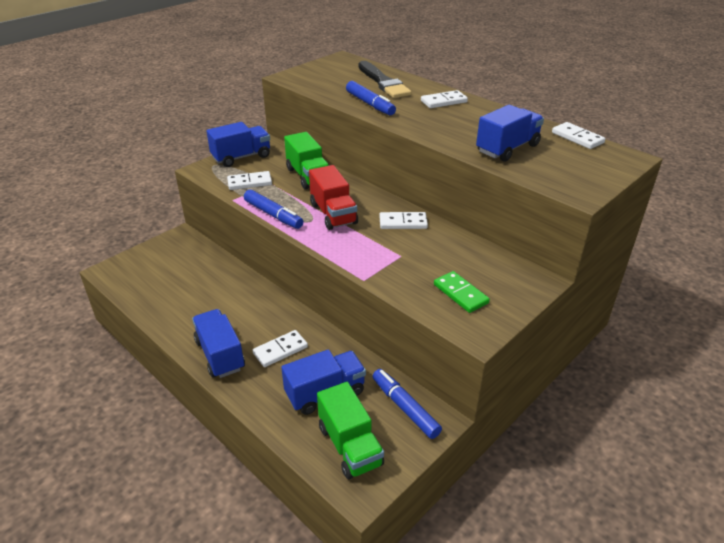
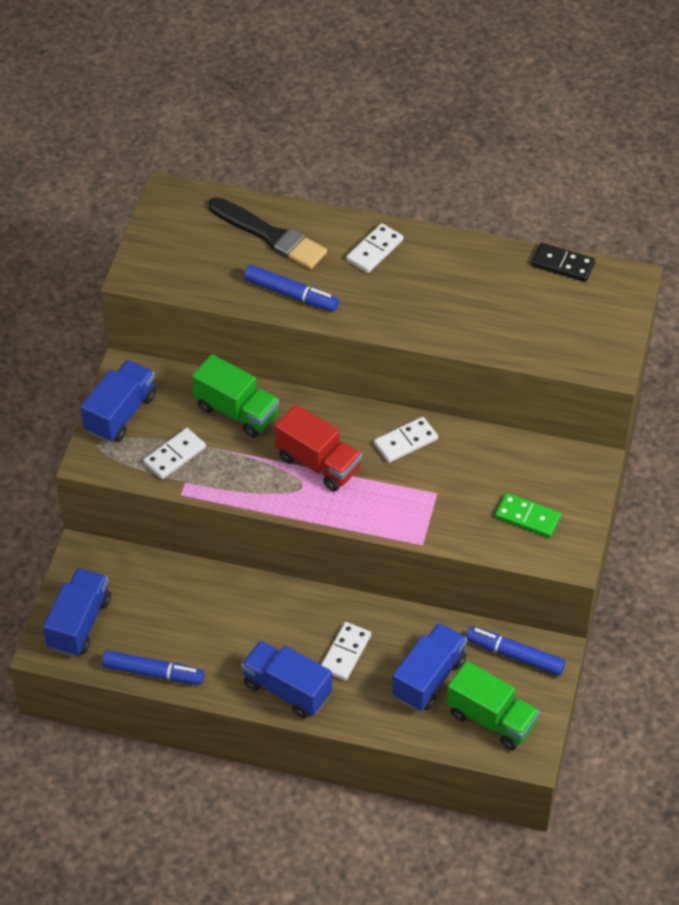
camera: 30 degrees left, 15 degrees up
(273, 215) = (251, 496): blue marker -> blue marker (153, 673)
(507, 148) = (501, 319): blue truck -> blue truck (79, 623)
(577, 138) = (563, 264): white domino -> black domino

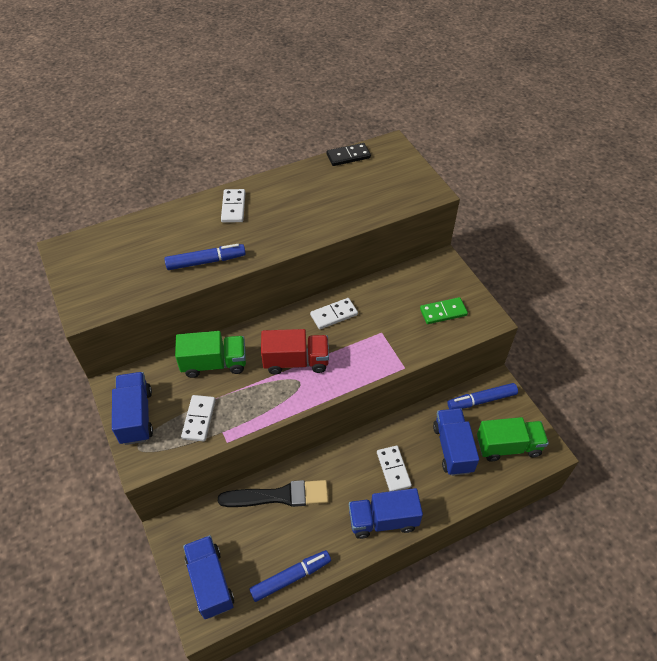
camera: 40 degrees left, 0 degrees up
(270, 236) = (158, 235): black brush -> black brush (279, 496)
(405, 441) = (334, 315): white domino -> white domino turned 45 degrees clockwise

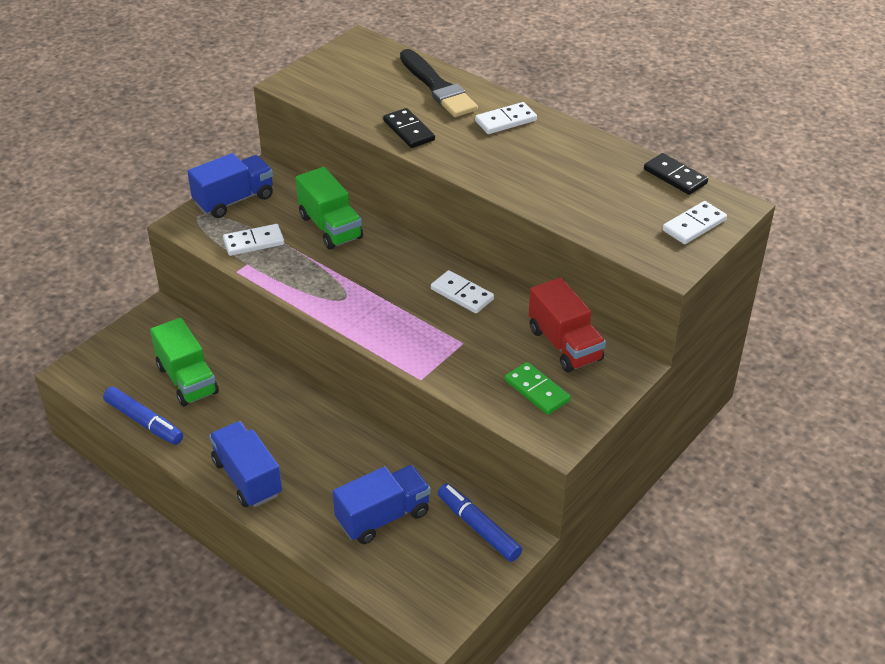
camera: 65 degrees right, 10 degrees down
(206, 261) = (408, 130): blue marker -> black domino
(210, 582) = (115, 362): blue truck -> none
(279, 496) = (236, 379): black brush -> black brush (438, 87)
(296, 361) = (372, 286): red truck -> red truck (565, 345)
(393, 469) = (321, 467): white domino -> white domino (694, 225)
(508, 446) = (419, 576): green truck -> green truck (187, 380)

